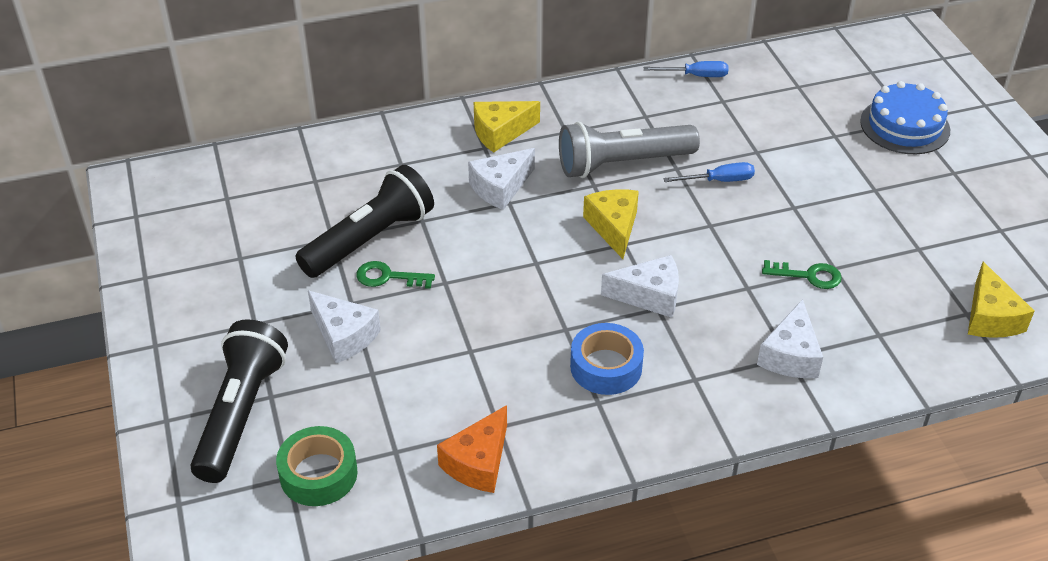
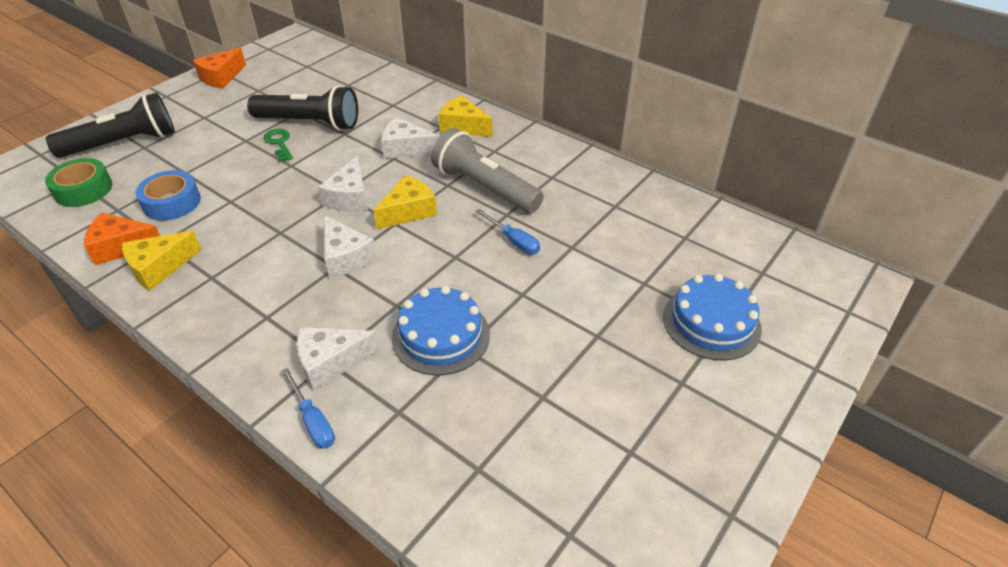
camera: 55 degrees right, 0 degrees up
(165, 280) = (221, 77): none -> orange cheese
(344, 336) = (213, 150): white cheese -> white cheese (350, 197)
(606, 367) = (251, 266): blue tape -> blue tape (172, 202)
(696, 76) = (629, 181): blue screwdriver -> blue screwdriver (313, 421)
(808, 276) = (441, 336): green key -> blue cake
(990, 317) = (487, 491): yellow cheese -> yellow cheese (159, 268)

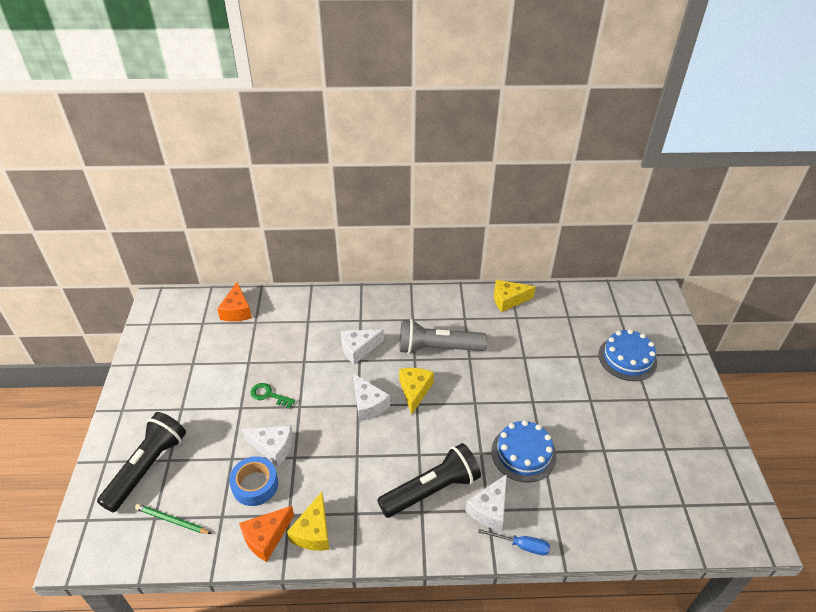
camera: 40 degrees left, 0 degrees up
(83, 190) = (172, 520): green tape -> green pencil
(221, 77) = (146, 369): orange cheese -> orange cheese (237, 311)
(310, 123) = (269, 367): black flashlight -> black flashlight (431, 490)
(346, 257) = (417, 444): white cheese -> white cheese (273, 447)
(463, 126) = (373, 312): yellow cheese -> yellow cheese (508, 300)
(514, 241) = (492, 372): blue screwdriver -> none

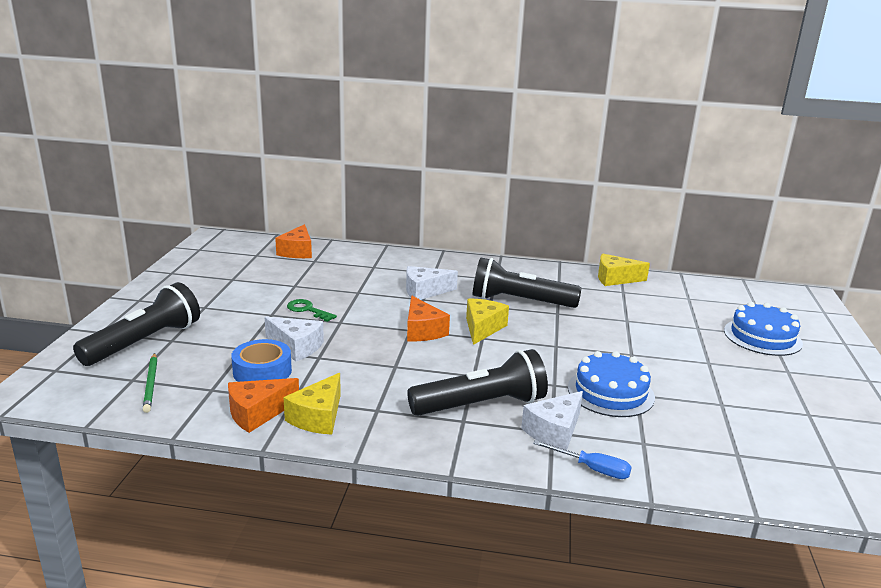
camera: 10 degrees right, 20 degrees down
(172, 520) = (151, 384): green pencil -> green pencil turned 135 degrees counterclockwise
(368, 404) = (422, 330): white cheese -> orange cheese
(437, 348) = (519, 301): grey flashlight -> black flashlight

